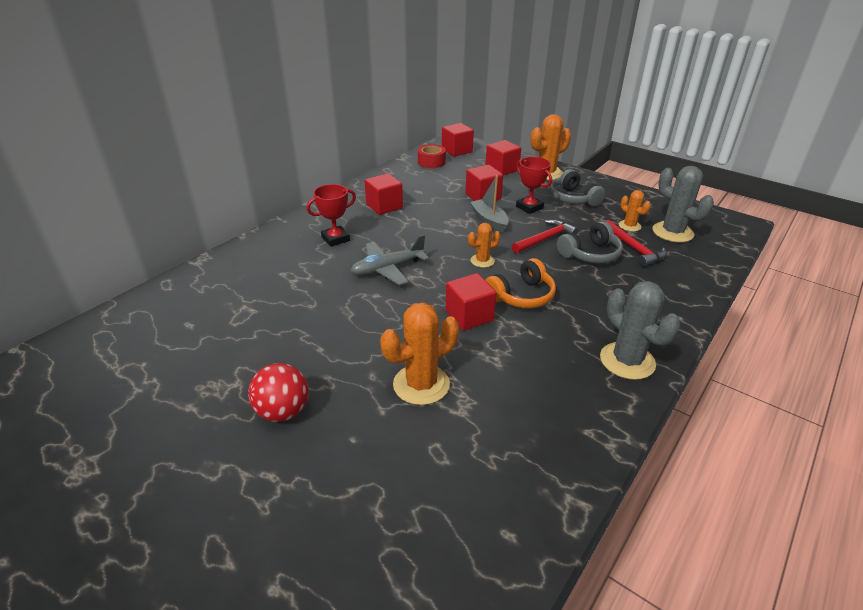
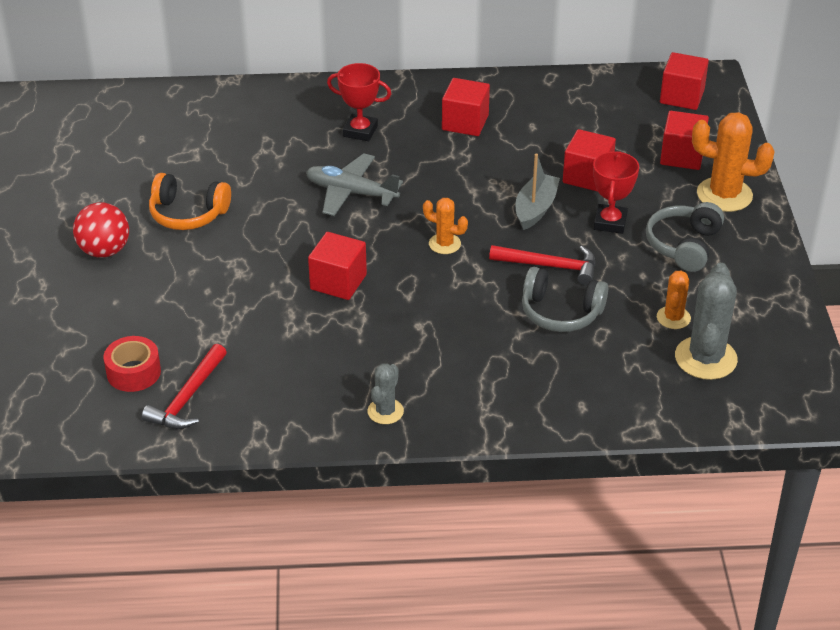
camera: 50 degrees right, 5 degrees up
(421, 384) = (211, 303): orange cactus -> none
(431, 162) = (619, 95): red tape -> red tape (133, 372)
(521, 296) = (413, 299): orange headphones -> orange headphones (188, 214)
(627, 361) = (385, 411): grey cactus -> grey cactus, size x0.56
(634, 249) = (618, 341): red hammer -> red hammer (187, 398)

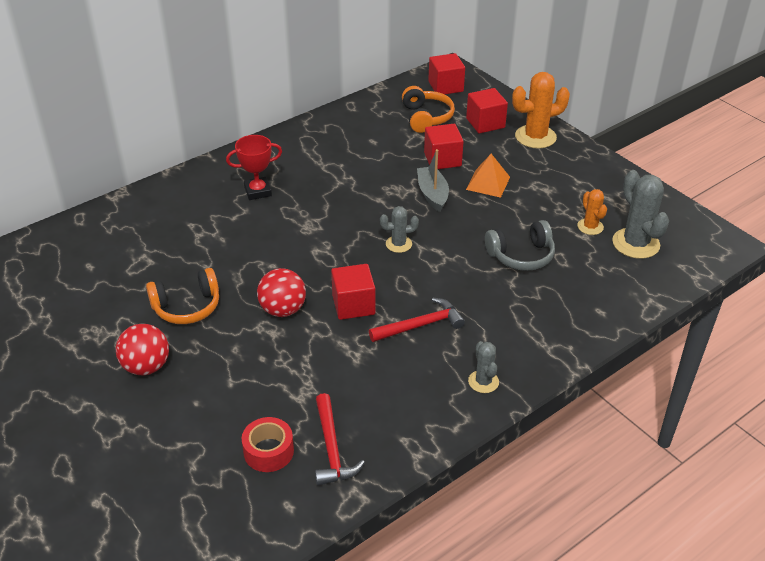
camera: 35 degrees left, 0 degrees up
(269, 256) = (283, 310): none -> red ball
(351, 193) = (296, 237): grey plane -> none
(444, 244) = (398, 244): orange cactus -> grey cactus
(465, 123) = (326, 156): red cube -> none
(550, 266) = (482, 228): red hammer -> red hammer (421, 325)
(610, 222) = (488, 183): red trophy -> orange pyramid
(620, 123) = (426, 117): none -> orange headphones
(683, 245) = (546, 178): grey headphones -> none

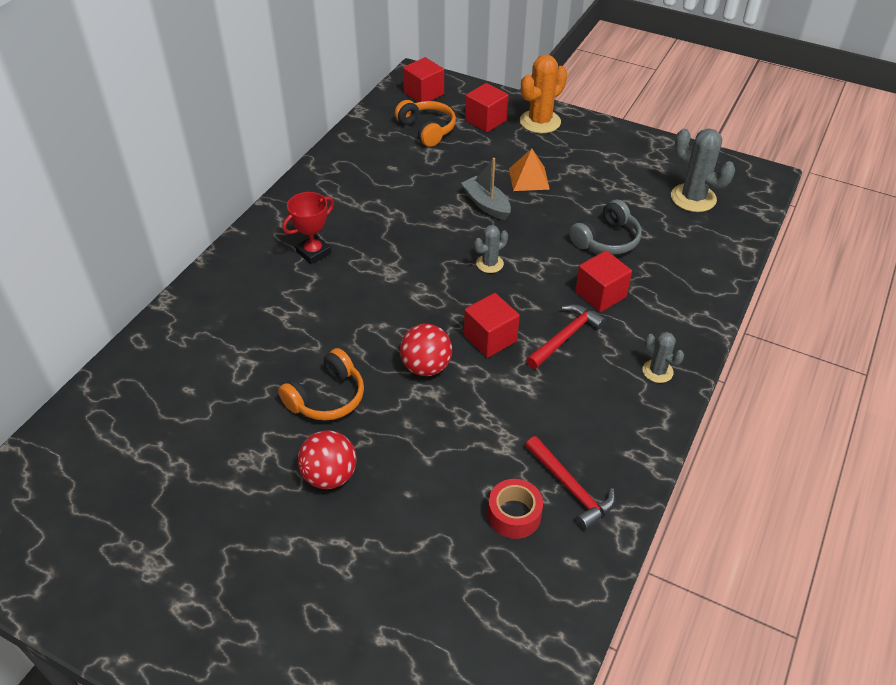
camera: 25 degrees left, 5 degrees up
(442, 159) = (471, 167): red cube -> red cube (600, 294)
(590, 227) = (645, 194): orange cactus -> none

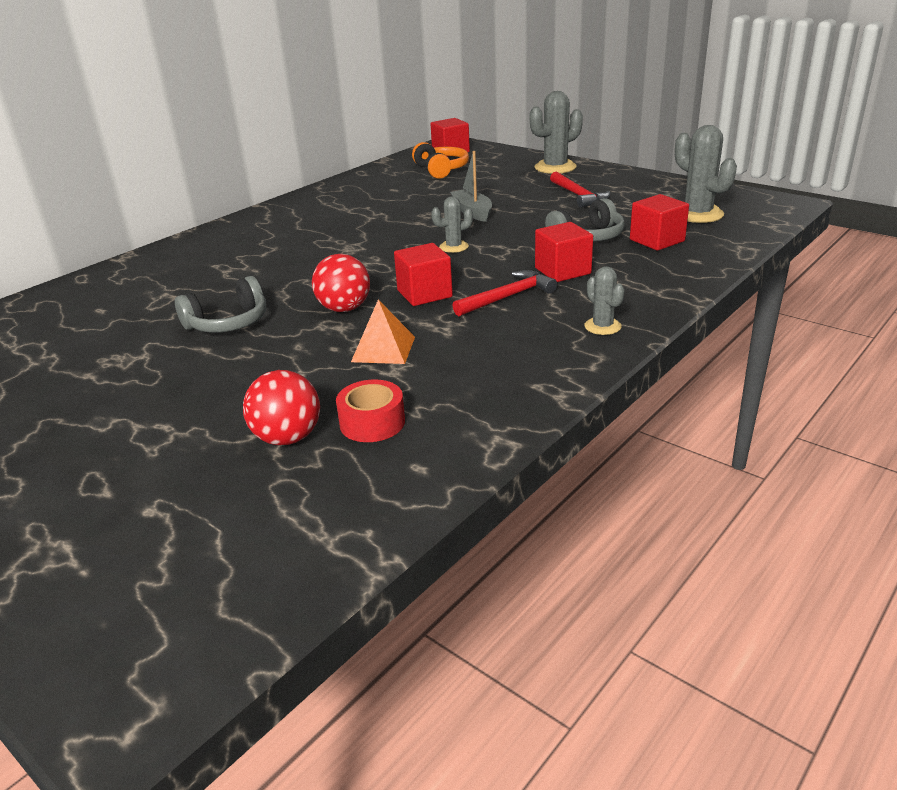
camera: 15 degrees right, 15 degrees down
(313, 252) = (284, 234): red trophy -> none
(327, 397) = (228, 323): orange headphones -> grey headphones
(329, 476) = (190, 376): red ball -> red ball (287, 438)
(486, 120) = (501, 166): red cube -> red cube (657, 240)
(529, 179) = (525, 198): orange pyramid -> orange pyramid (383, 349)
(540, 122) = (555, 167): orange cactus -> grey cactus
(571, 488) = (452, 407): red hammer -> red hammer (578, 196)

